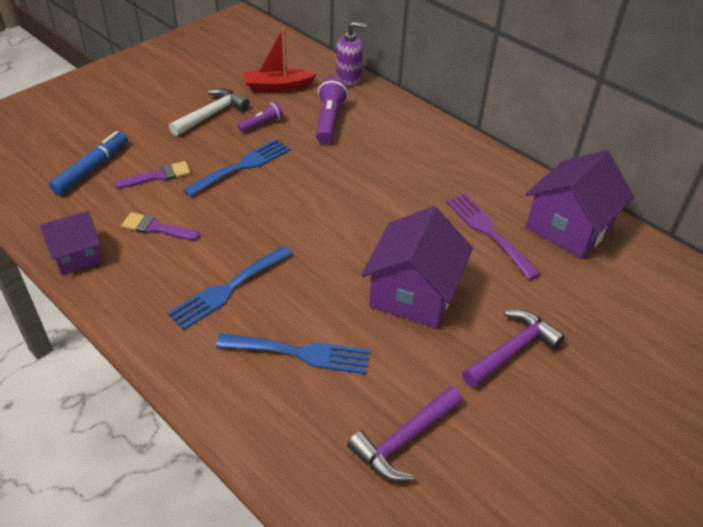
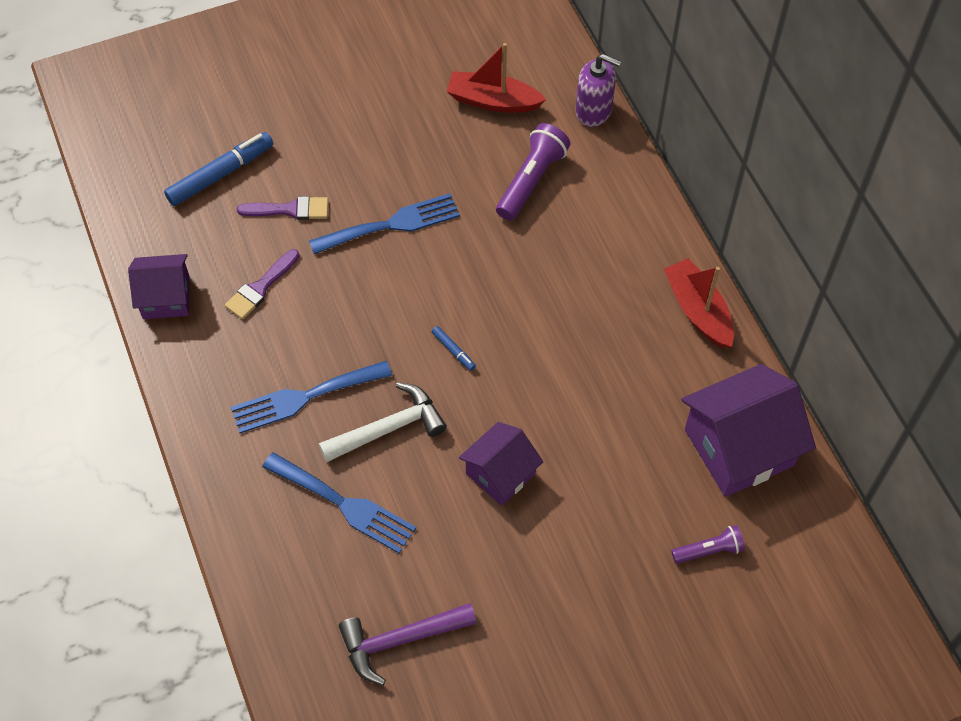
camera: 25 degrees right, 15 degrees up
(156, 228) = (260, 287): purple brush -> purple brush turned 90 degrees counterclockwise
(212, 114) = (390, 126): white hammer -> white hammer (389, 428)
(262, 124) = (444, 161): purple flashlight -> purple flashlight (709, 550)
(331, 227) = (453, 350): none -> blue marker
(413, 293) = (500, 474): purple house -> purple house, size x0.60
(486, 160) = (698, 310): none -> red boat
(488, 232) = (635, 420): purple fork -> none
(512, 350) = (569, 583): purple hammer -> none

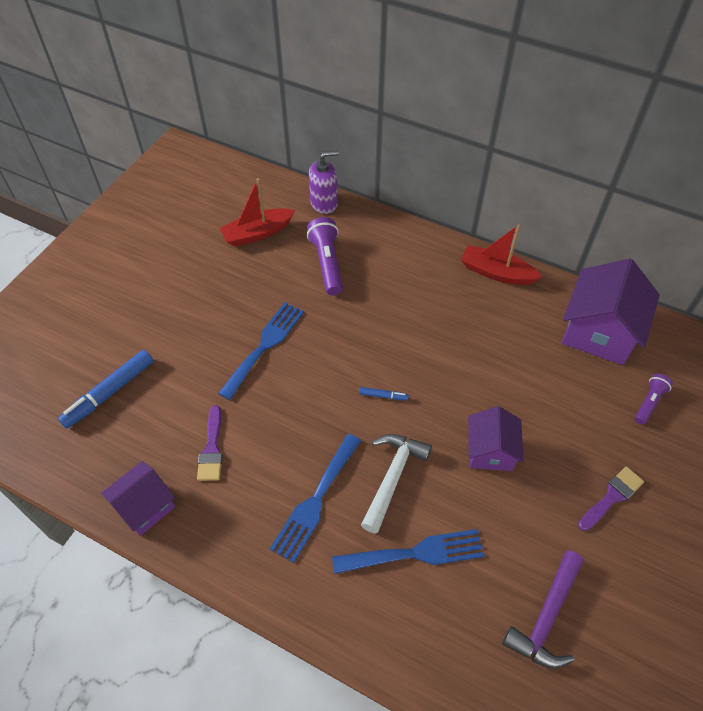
camera: 40 degrees left, 5 degrees down
(220, 174) = (109, 393): blue marker -> blue marker turned 150 degrees counterclockwise
(290, 210) = (184, 382): purple brush -> purple brush (612, 497)

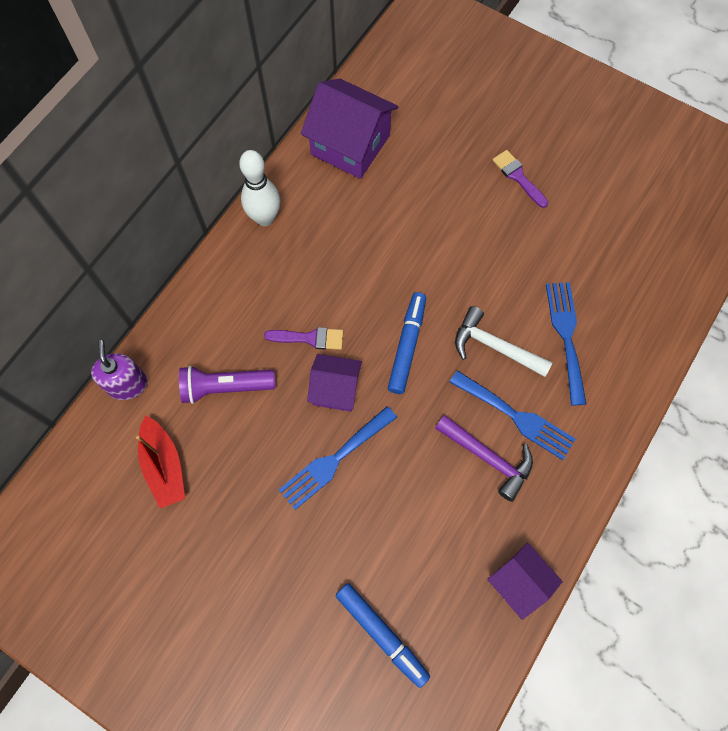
camera: 85 degrees left, 15 degrees up
(212, 449) = (457, 516): purple brush -> purple brush (310, 338)
(265, 345) = (334, 460): blue fork -> blue fork turned 75 degrees counterclockwise
(383, 396) = (407, 345): blue marker -> blue marker, size x2.16
(490, 451) = (471, 260): purple house -> purple house (335, 389)
(496, 273) = (265, 218): red boat -> white bowling pin
(546, 617) = (617, 247): purple hammer -> purple hammer (488, 458)
(649, 402) = (430, 126): purple flashlight -> none

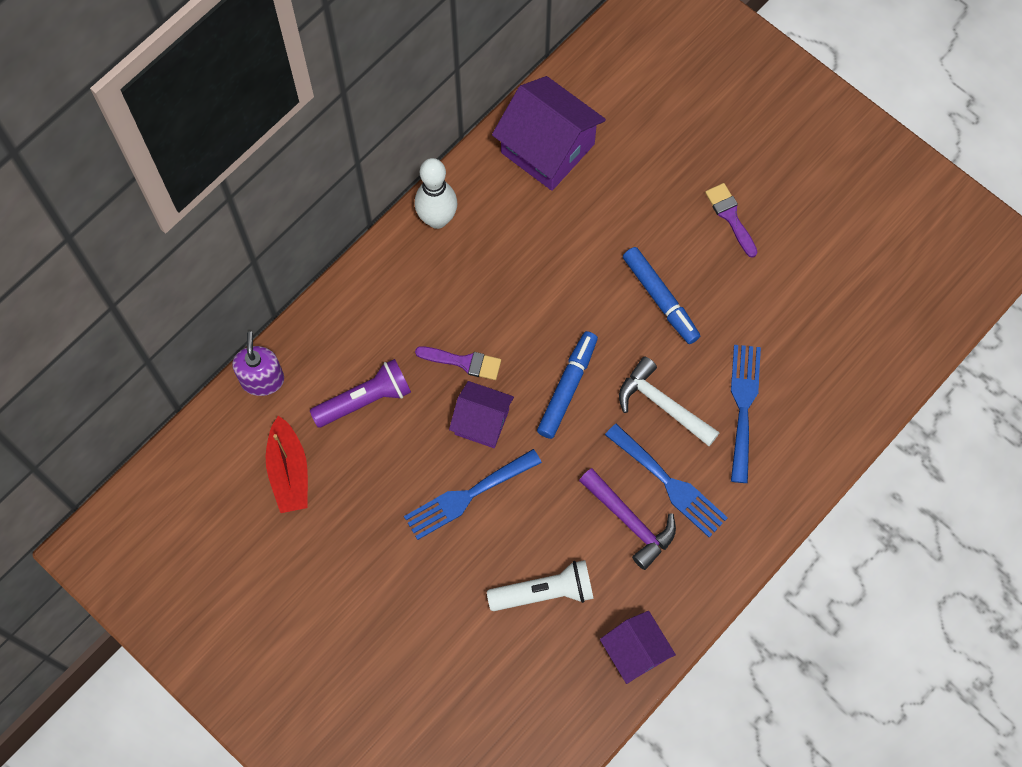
camera: 10 degrees right, 0 degrees up
(225, 387) = (365, 400): purple flashlight -> purple flashlight turned 150 degrees clockwise
(381, 634) = (484, 678): blue marker -> blue marker (660, 298)
(423, 539) = (544, 592): none -> white flashlight

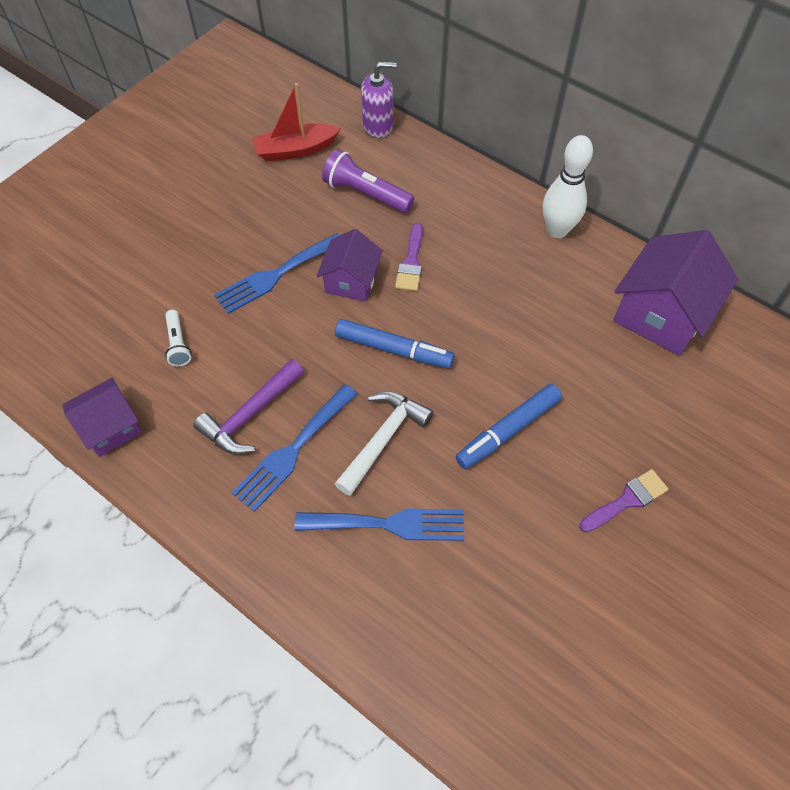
camera: 85 degrees right, 10 degrees down
(365, 400) = (366, 193): purple flashlight -> purple flashlight turned 150 degrees clockwise
(467, 496) = (275, 275): blue fork -> blue fork turned 90 degrees counterclockwise
(544, 592) = (178, 344): white flashlight -> white flashlight, size x0.59

